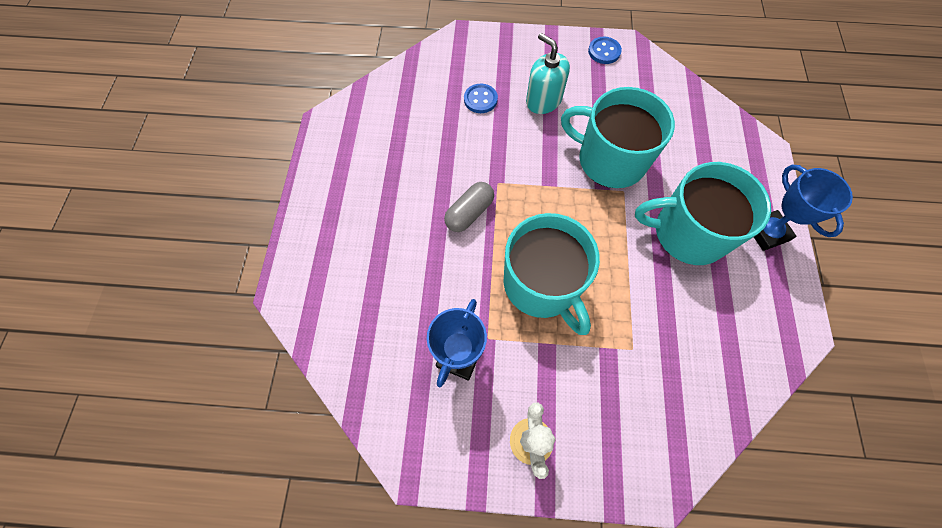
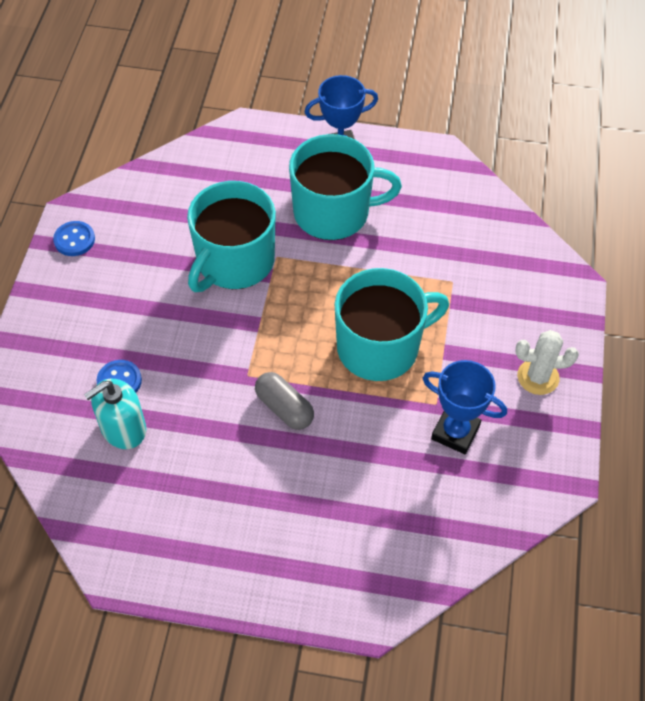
camera: 85 degrees left, 10 degrees down
(543, 100) = (136, 313): turquoise soap dispenser -> turquoise soap dispenser (123, 428)
(688, 233) = (333, 212): turquoise mug -> turquoise mug turned 105 degrees counterclockwise

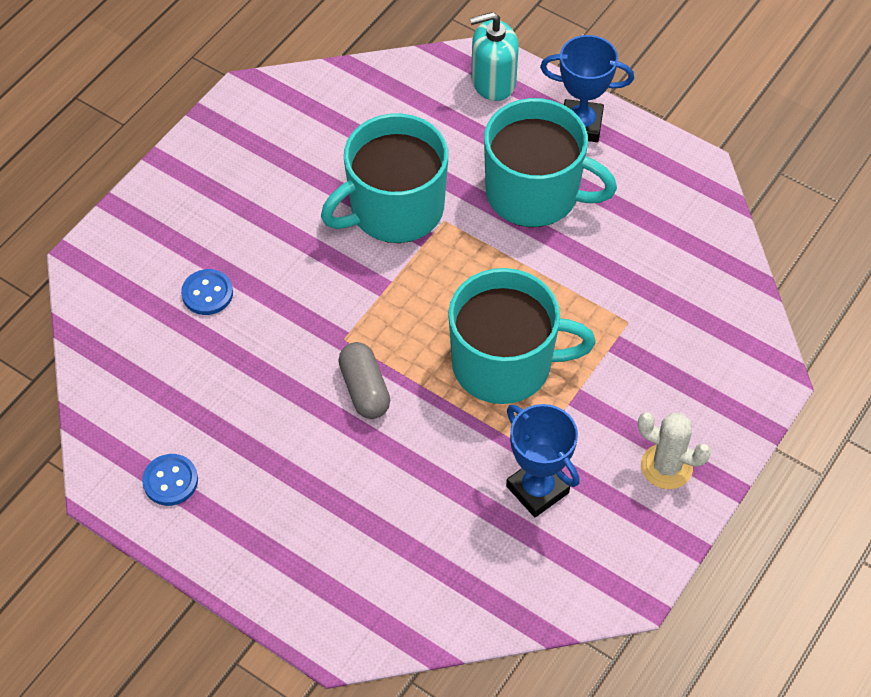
camera: 25 degrees right, 0 degrees up
(74, 240) = (237, 123): blue button -> blue button (170, 481)
(123, 428) = (186, 345): turquoise soap dispenser -> turquoise soap dispenser (493, 81)

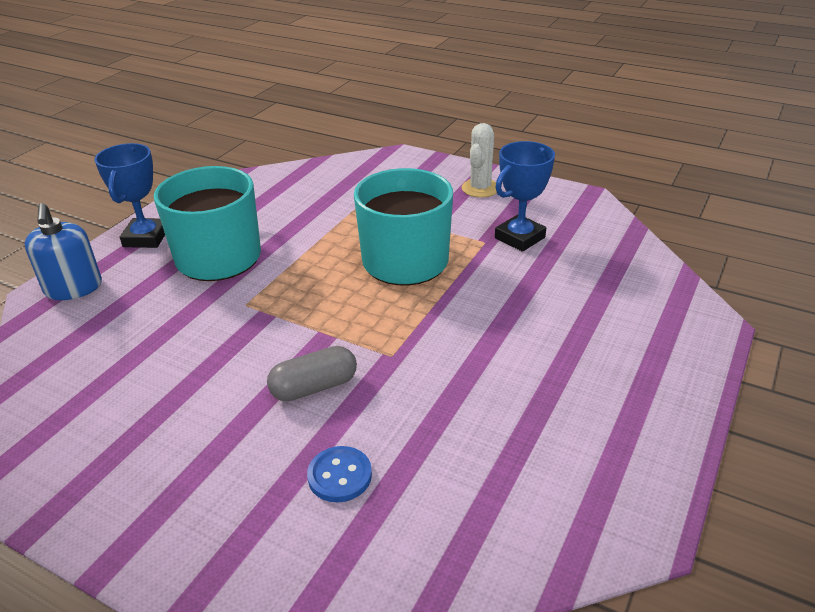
camera: 95 degrees left, 20 degrees down
(170, 481) = (605, 469): blue button -> none
(364, 389) = (448, 335): grey capsule -> grey capsule (314, 387)
(394, 209) = (227, 337): turquoise mug -> none
(493, 81) = (73, 288): turquoise soap dispenser -> blue soap dispenser

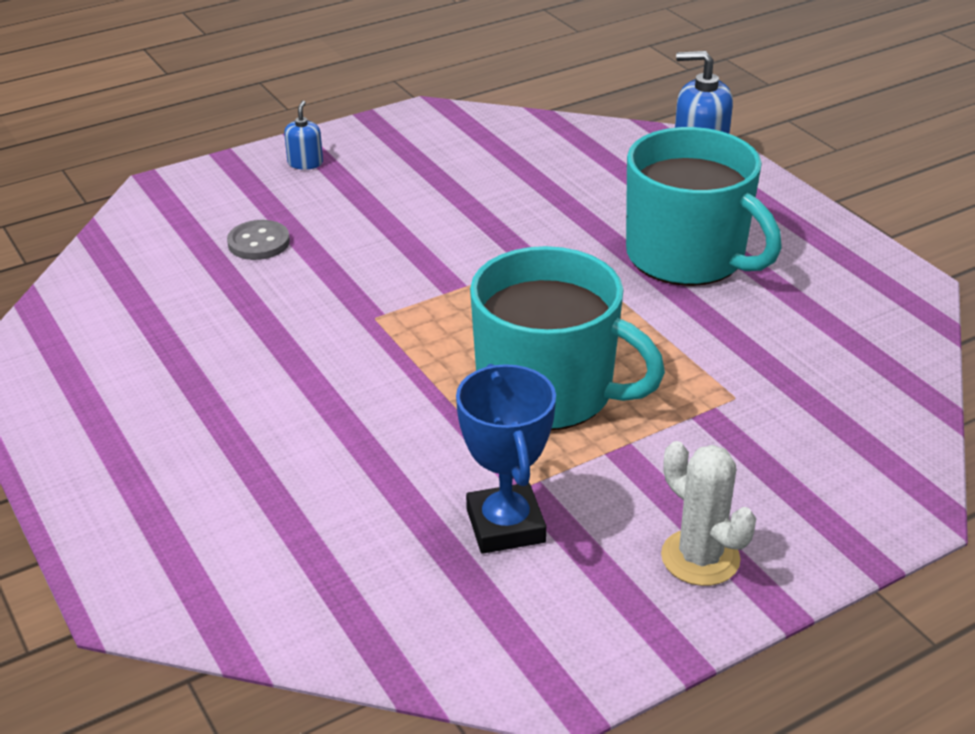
camera: 120 degrees right, 0 degrees up
(146, 238) = (781, 216): blue trophy -> none
(167, 527) = (305, 163): none -> blue soap dispenser
(314, 387) = (380, 259): grey capsule -> none
(339, 476) = (258, 243): blue button -> grey button

